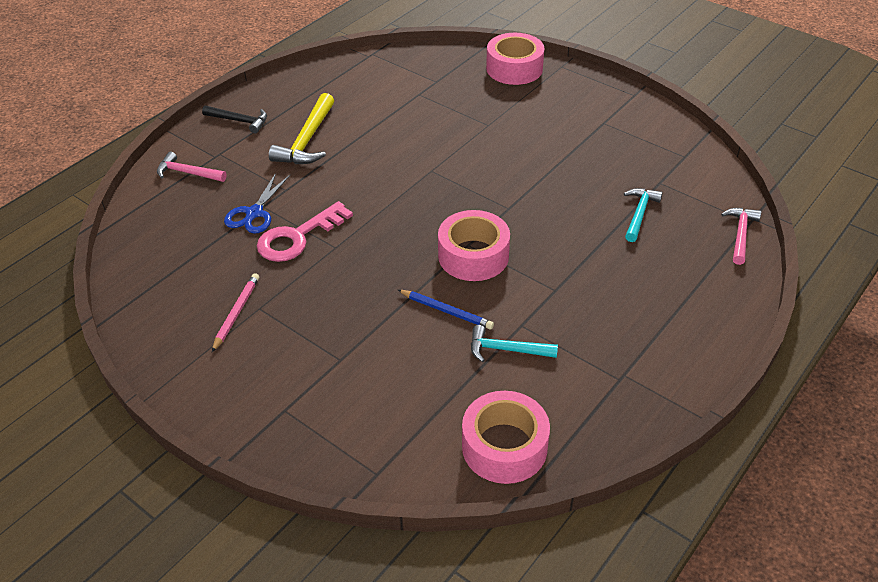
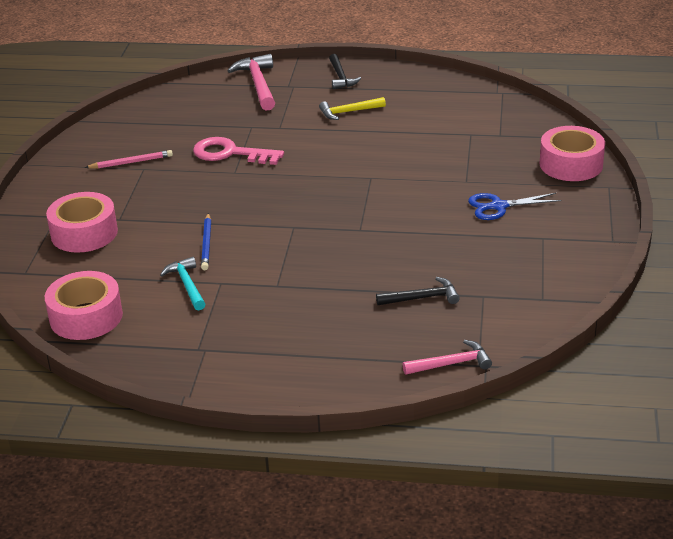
camera: 60 degrees right, 10 degrees down
(188, 173) = (258, 84): pink hammer -> pink hammer, size x1.56
(254, 213) = (240, 126): blue scissors -> blue scissors (499, 206)
(307, 140) = (349, 112): yellow hammer -> yellow hammer, size x0.64
(473, 256) = (282, 233): pink tape -> pink tape (84, 233)
(639, 214) = (422, 298): turquoise hammer -> black hammer

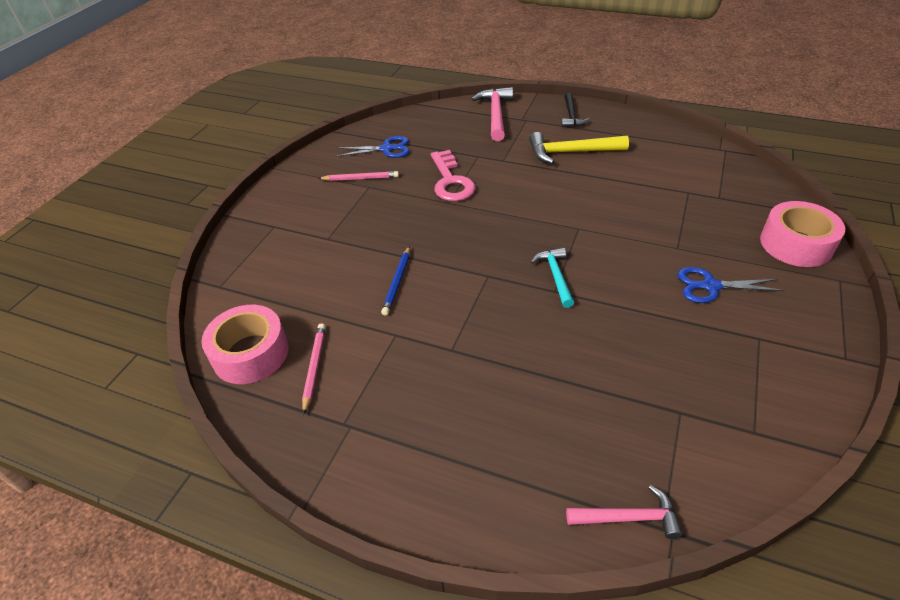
camera: 15 degrees right, 10 degrees up
(84, 233) = (290, 249): pink tape -> none
(148, 131) = (386, 149): none -> blue scissors
(153, 316) = (315, 367): none -> pink pencil
(187, 285) = (361, 331): turquoise hammer -> turquoise hammer (555, 276)
(230, 153) = (451, 181): pink key -> pink key turned 135 degrees counterclockwise
(349, 112) = (571, 152): yellow hammer -> yellow hammer, size x1.56
(422, 298) = (607, 400): black hammer -> none

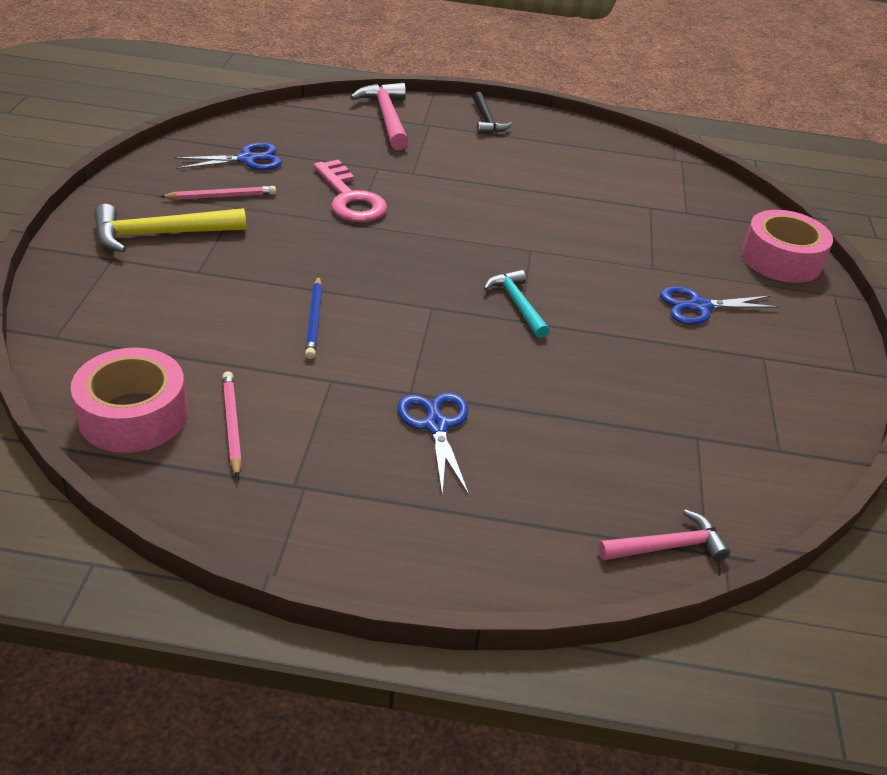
camera: 20 degrees left, 5 degrees down
(463, 381) = (436, 426): none -> blue scissors
(571, 152) = (498, 163): yellow hammer -> yellow hammer (161, 234)

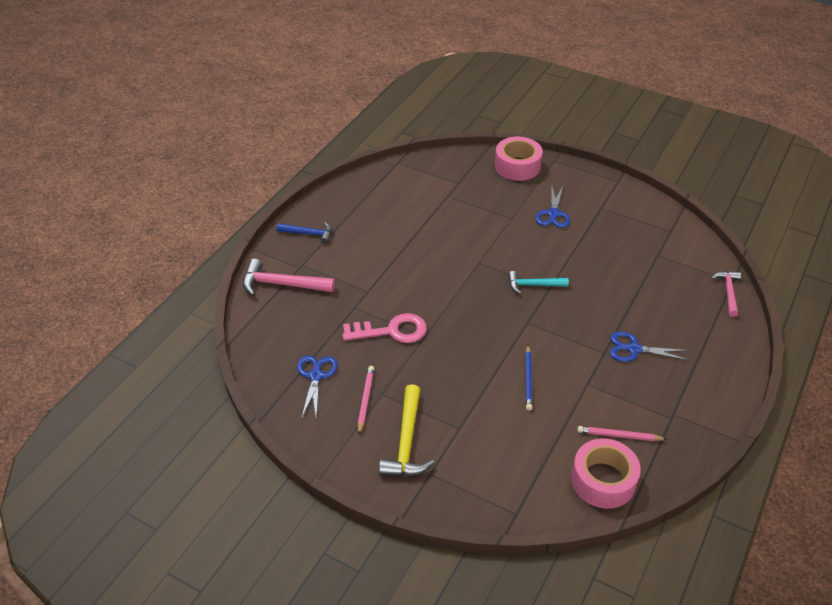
camera: 65 degrees left, 5 degrees up
(314, 320) = (528, 379): blue pencil -> blue pencil turned 75 degrees clockwise
(486, 120) = (308, 234): black hammer -> blue hammer

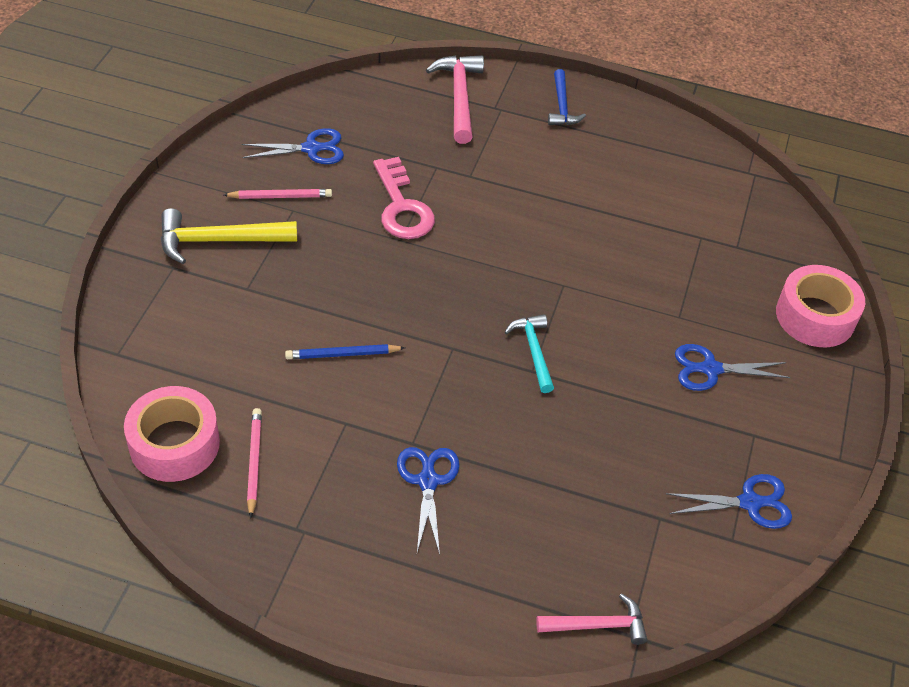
camera: 75 degrees right, 5 degrees up
(647, 219) = (749, 503): none -> blue scissors

